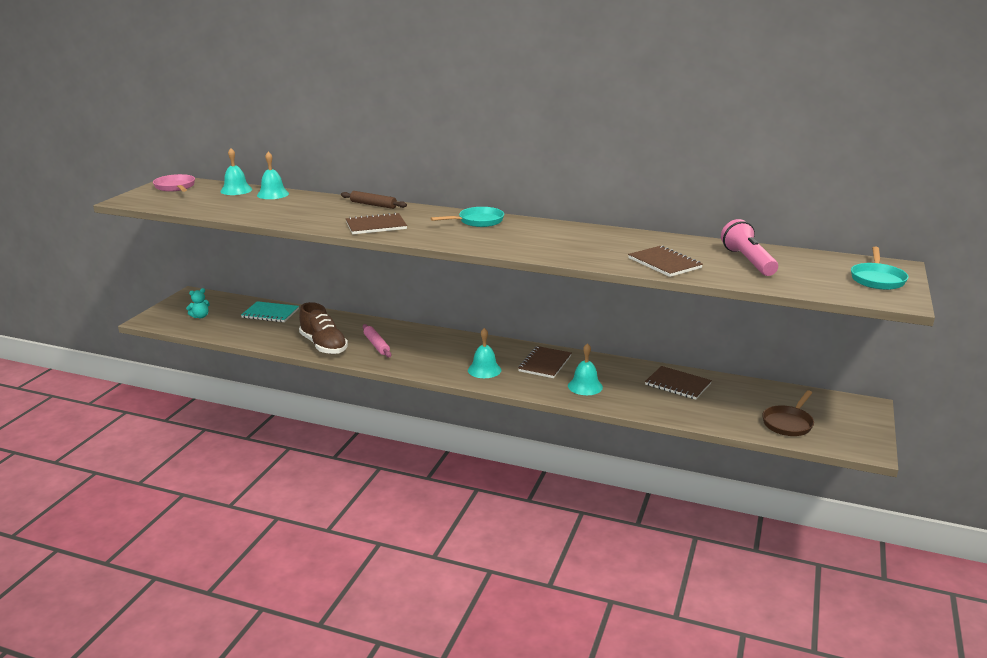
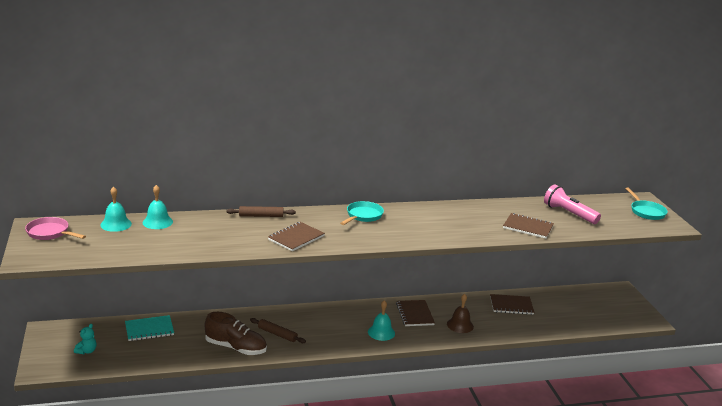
camera: 35 degrees left, 0 degrees up
(376, 345) = (277, 334): pink rolling pin -> brown rolling pin
(585, 386) = (460, 325): turquoise bell -> brown bell
(788, 423) = (597, 315): brown pan -> none

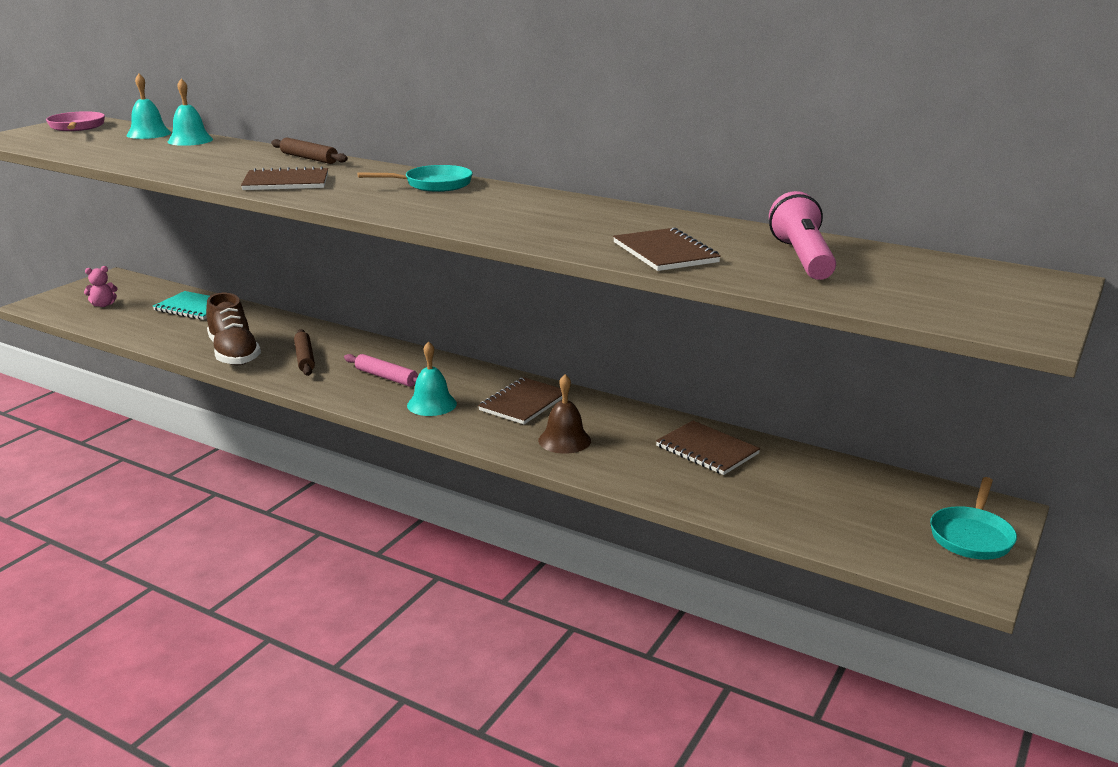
camera: 45 degrees right, 0 degrees up
(86, 351) = (103, 305): turquoise teddy bear -> pink teddy bear
(335, 327) = (386, 377): none -> pink rolling pin
(646, 212) = (1006, 297): turquoise pan -> turquoise pan (971, 536)

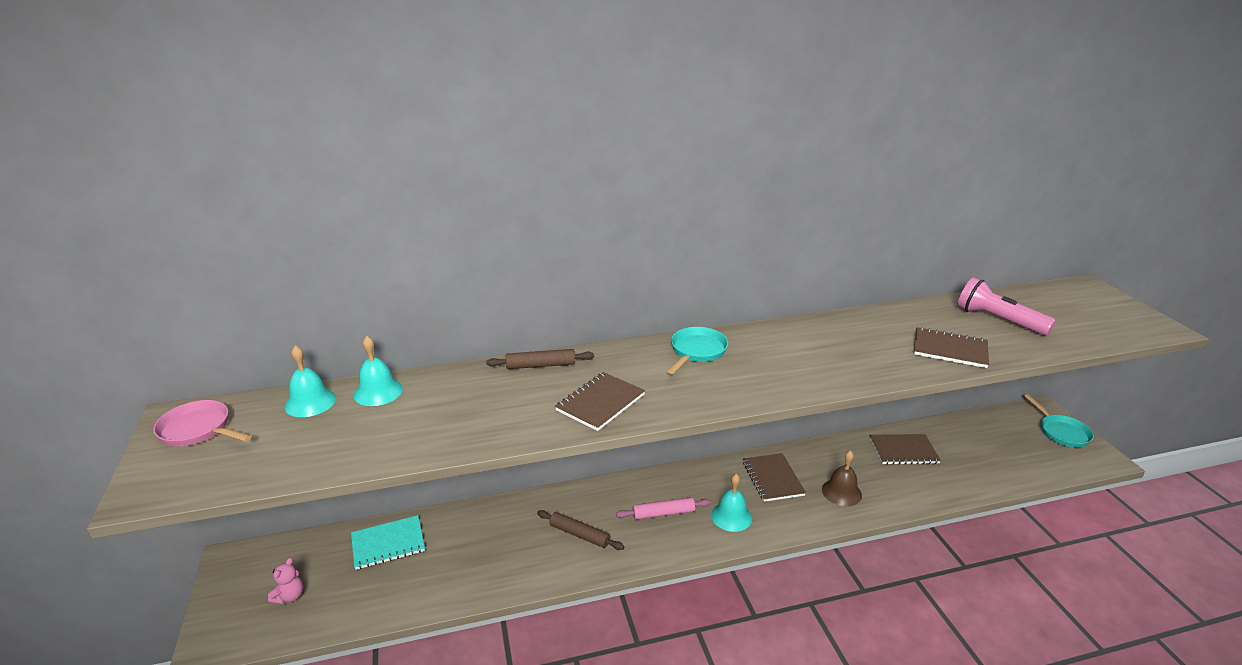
camera: 45 degrees left, 5 degrees up
(234, 354) = (519, 567): brown shoe -> none

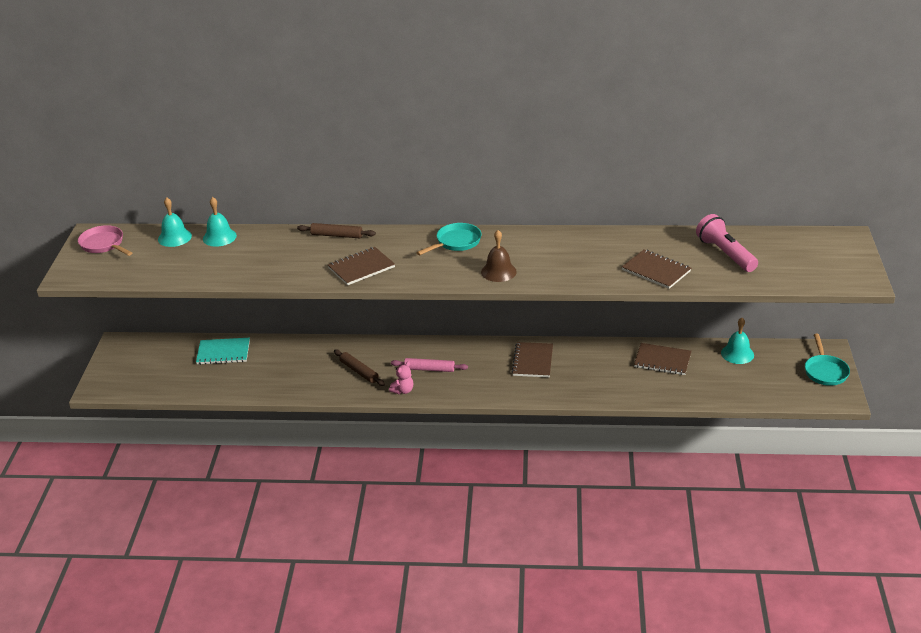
camera: 20 degrees right, 5 degrees up
(290, 596) = (150, 372): pink teddy bear -> pink teddy bear (403, 390)
(731, 516) = (480, 381): turquoise bell -> turquoise bell (737, 354)
(841, 492) = (582, 380): brown bell -> brown bell (498, 271)

